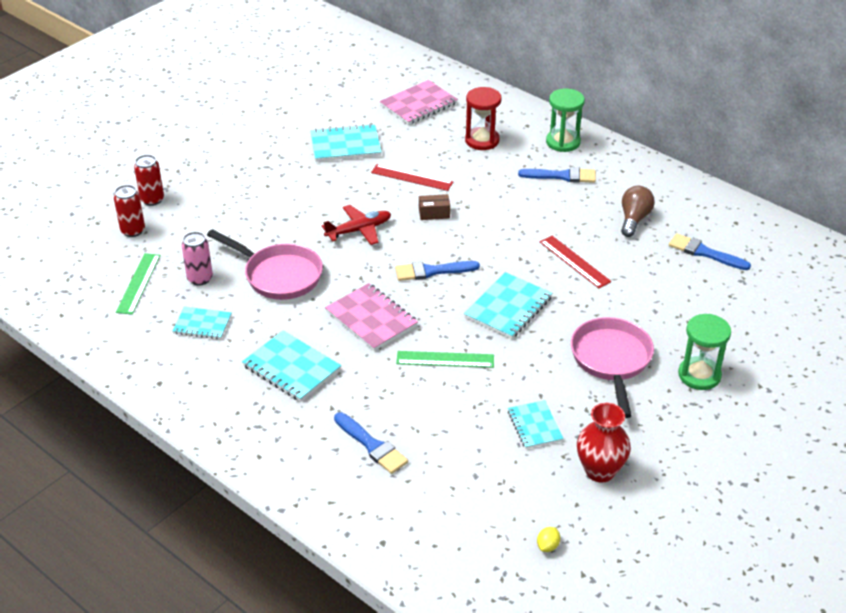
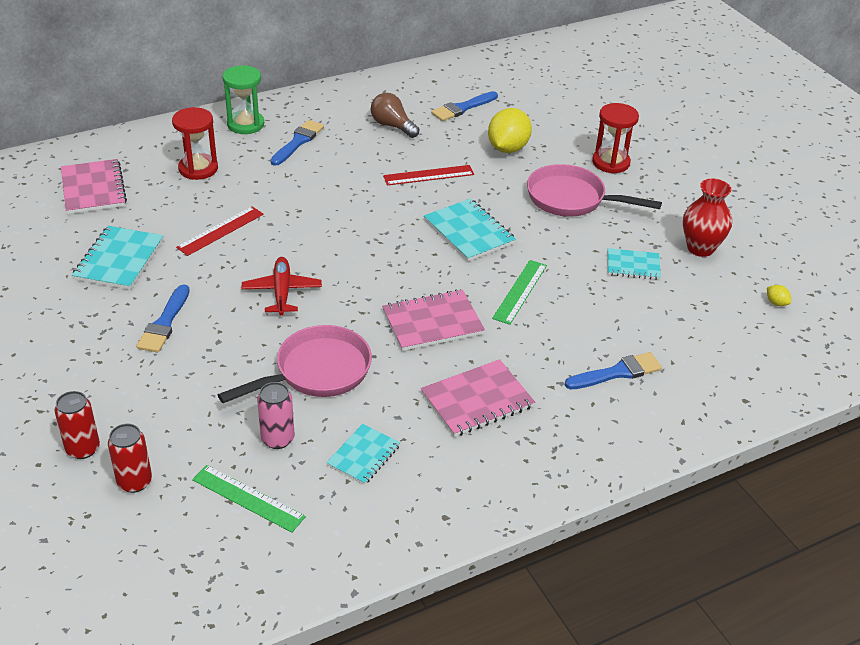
camera: 70 degrees left, 0 degrees up
(291, 368) = (477, 400): turquoise notebook -> pink notebook
(432, 271) = (385, 262): blue brush -> blue brush (164, 323)
(434, 213) = (294, 234): brown box -> none
(661, 299) = (507, 148): none -> yellow lemon
(699, 375) = (610, 162): green hourglass -> red hourglass

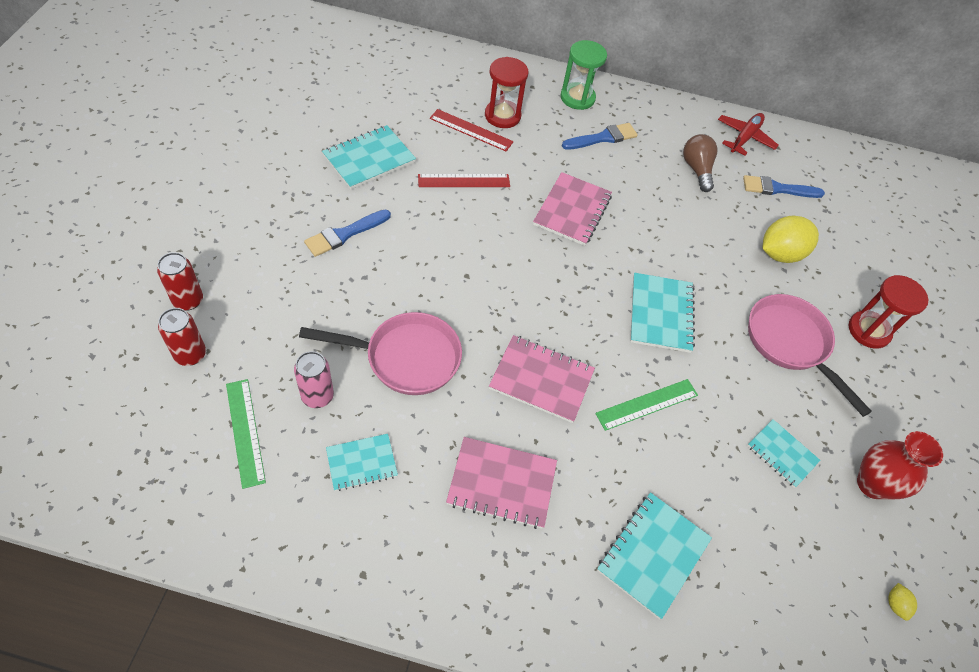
camera: 35 degrees right, 15 degrees up
(93, 189) = (412, 88): pink notebook -> pink notebook (572, 210)
(282, 292) = (453, 266): red plane -> red plane (744, 138)
(428, 175) = (680, 236): red ruler -> red ruler (471, 130)
(617, 372) = (653, 554): blue brush -> turquoise notebook

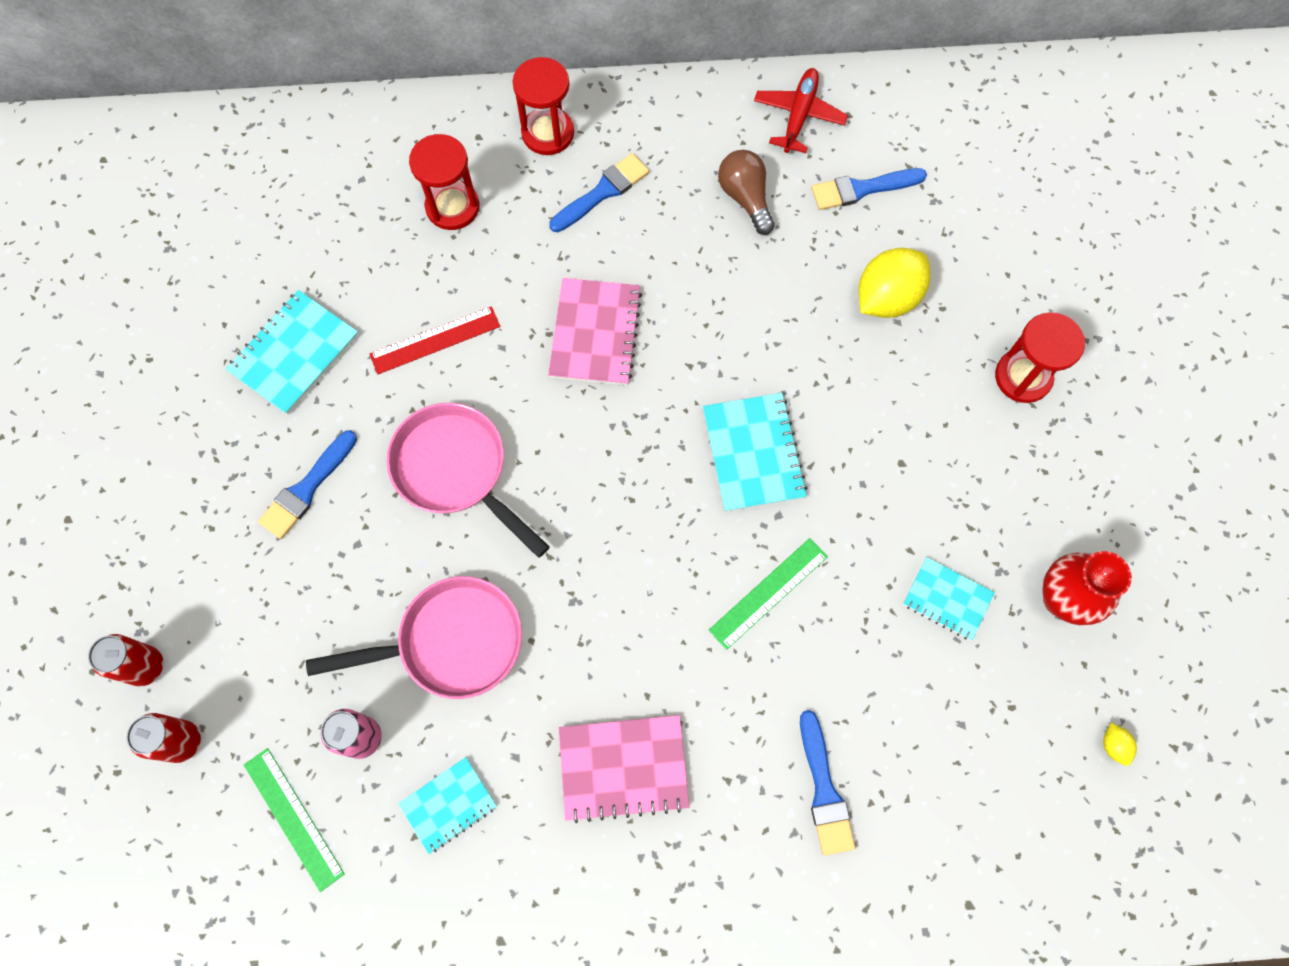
camera: 10 degrees left, 15 degrees up
(471, 130) = (417, 249): red ruler -> none
(541, 380) = (629, 608): pink notebook -> none
(577, 98) = (548, 133): green hourglass -> red hourglass
(653, 554) = (824, 790): turquoise notebook -> blue brush
(790, 344) = (927, 435): pink pan -> pink pan (456, 471)

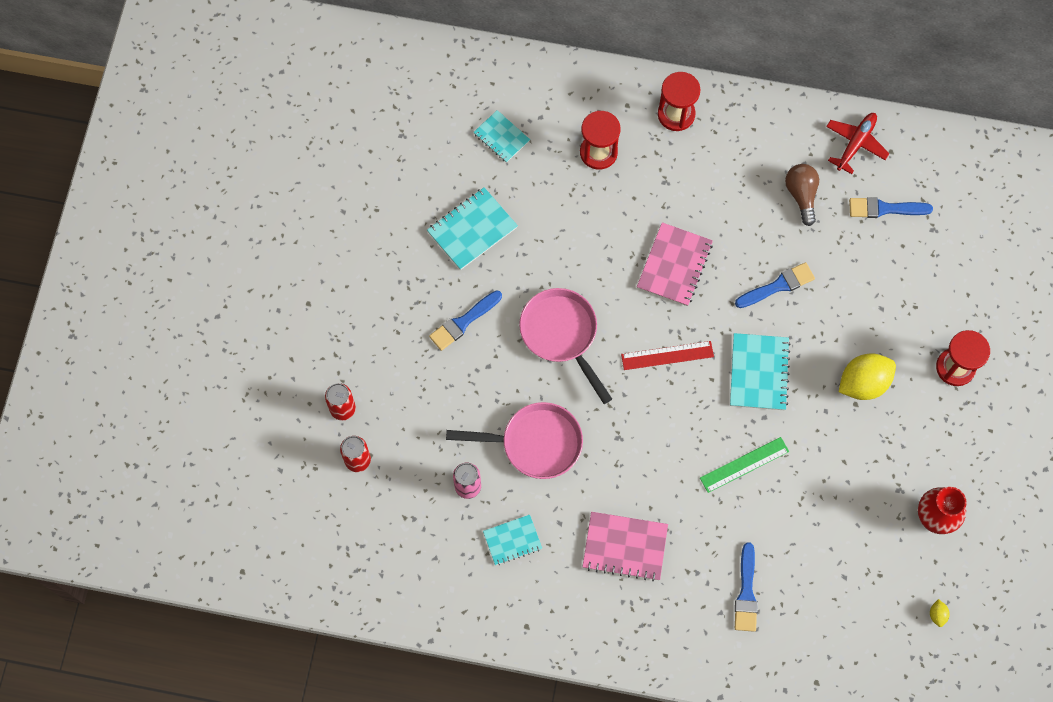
camera: 15 degrees right, 0 degrees up
(293, 818) = (417, 523): green ruler -> none
(435, 340) = (566, 243): red ruler -> red ruler (667, 355)
(602, 192) = (703, 167): blue brush -> blue brush (778, 286)
(887, 298) = (879, 290): yellow lemon -> yellow lemon (863, 383)
(947, 599) = (859, 498): turquoise notebook -> turquoise notebook (501, 137)

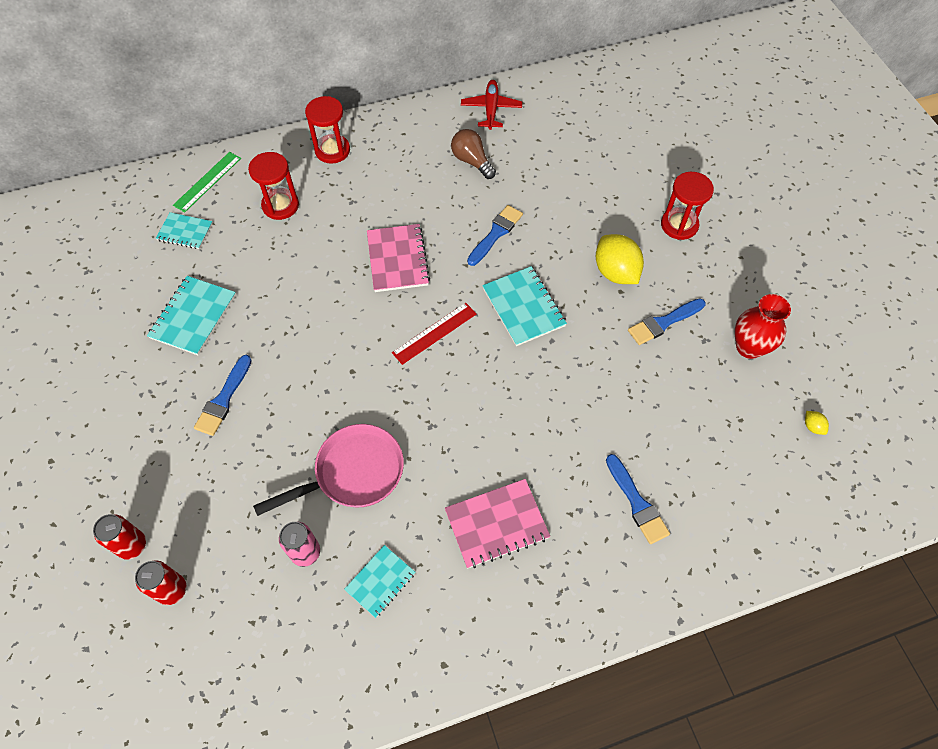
camera: 30 degrees left, 10 degrees down
(561, 335) = (326, 363): pink pan -> none
(744, 465) = (560, 389): green ruler -> green ruler (207, 181)
(863, 383) = (615, 272): yellow lemon -> yellow lemon turned 60 degrees counterclockwise
(885, 209) = (544, 141): blue brush -> blue brush (663, 322)

